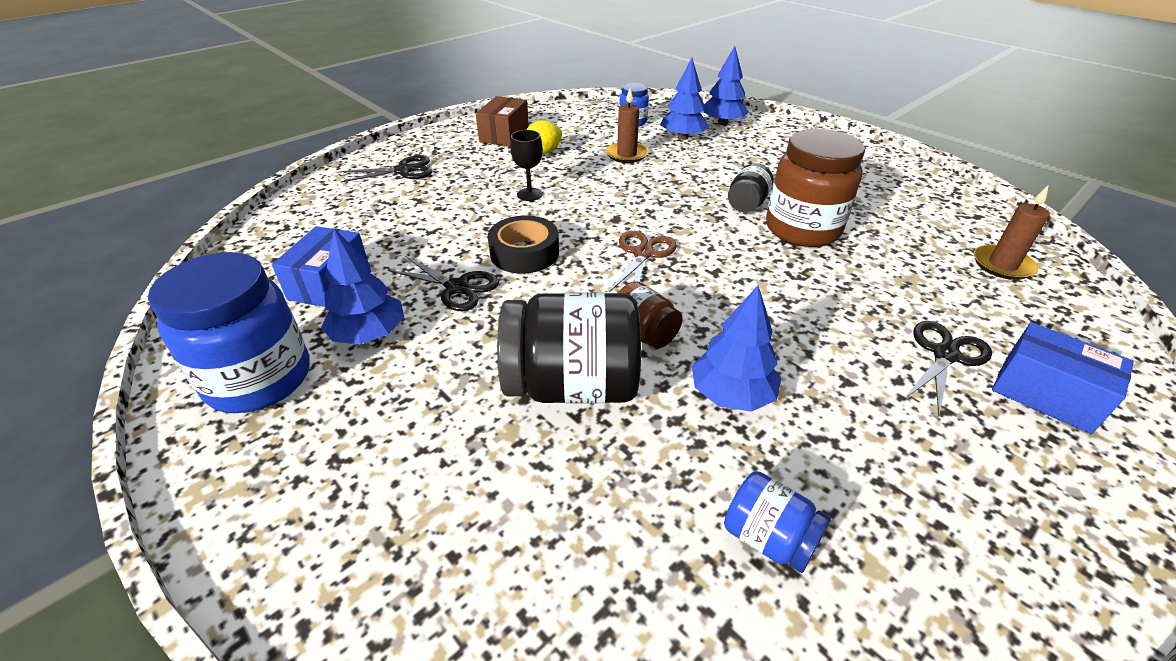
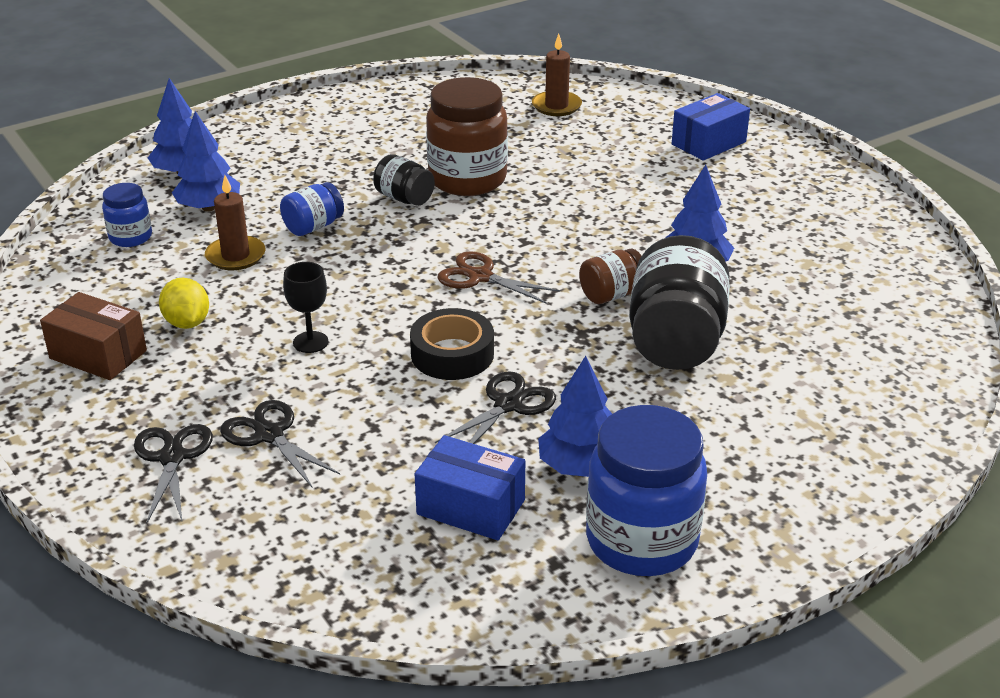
camera: 80 degrees left, 5 degrees down
(768, 538) = (826, 277): blue jar -> blue jar (313, 227)
(945, 355) = (663, 165): black scissors -> black scissors (269, 435)

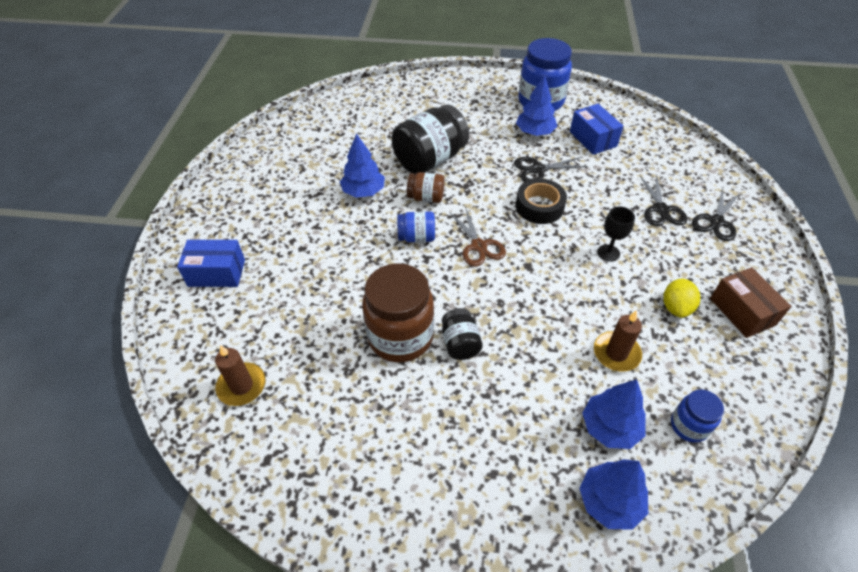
camera: 140 degrees left, 15 degrees up
(313, 227) = (544, 352): blue jar -> blue jar (416, 237)

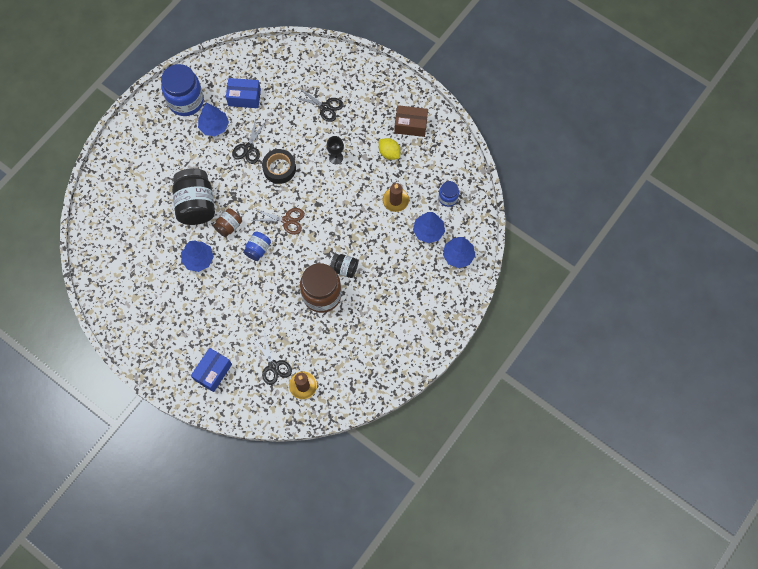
camera: 60 degrees left, 20 degrees up
(716, 221) = (352, 87): black scissors -> black scissors (273, 366)

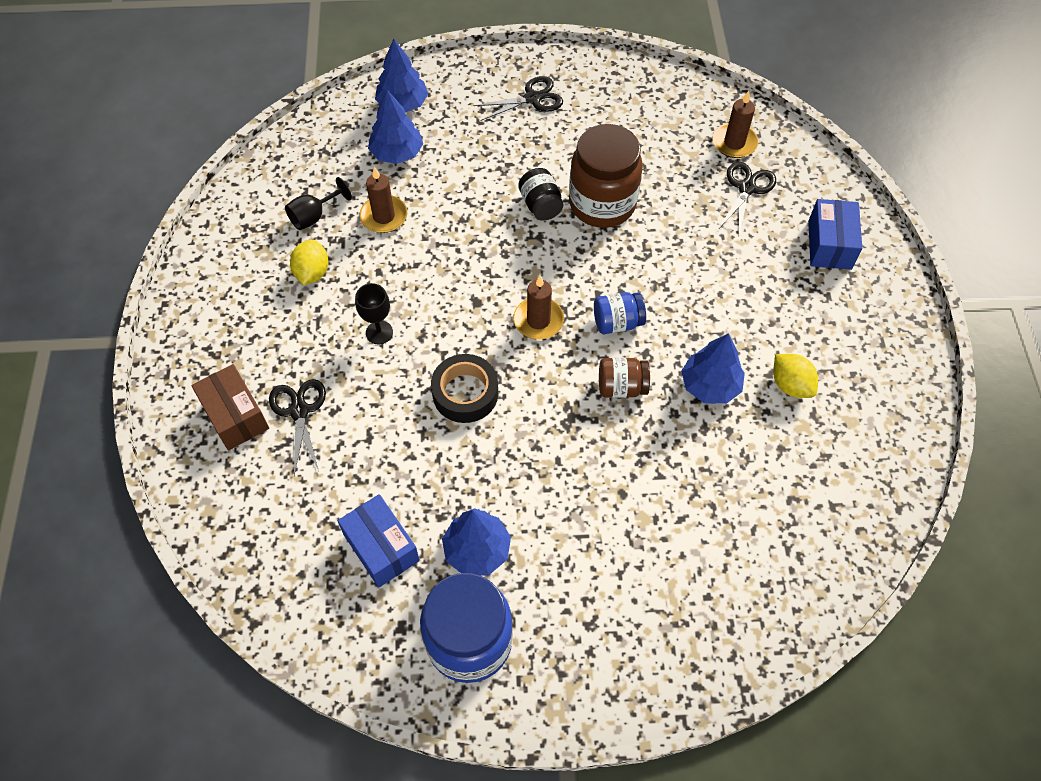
camera: 130 degrees left, 10 degrees down
(170, 290) = (790, 385): none -> yellow lemon
(196, 205) = (634, 460): black jar -> none
(213, 372) = (829, 245): blue box -> blue box turned 75 degrees counterclockwise
(249, 148) = (469, 464): black scissors -> black scissors (532, 98)
(287, 220) = (538, 320): brown scissors -> brown candle
(410, 125) = (240, 277): brown box -> brown box (235, 416)
(420, 173) = (314, 216): none -> black goblet
(448, 198) = (327, 163): blue jar -> none

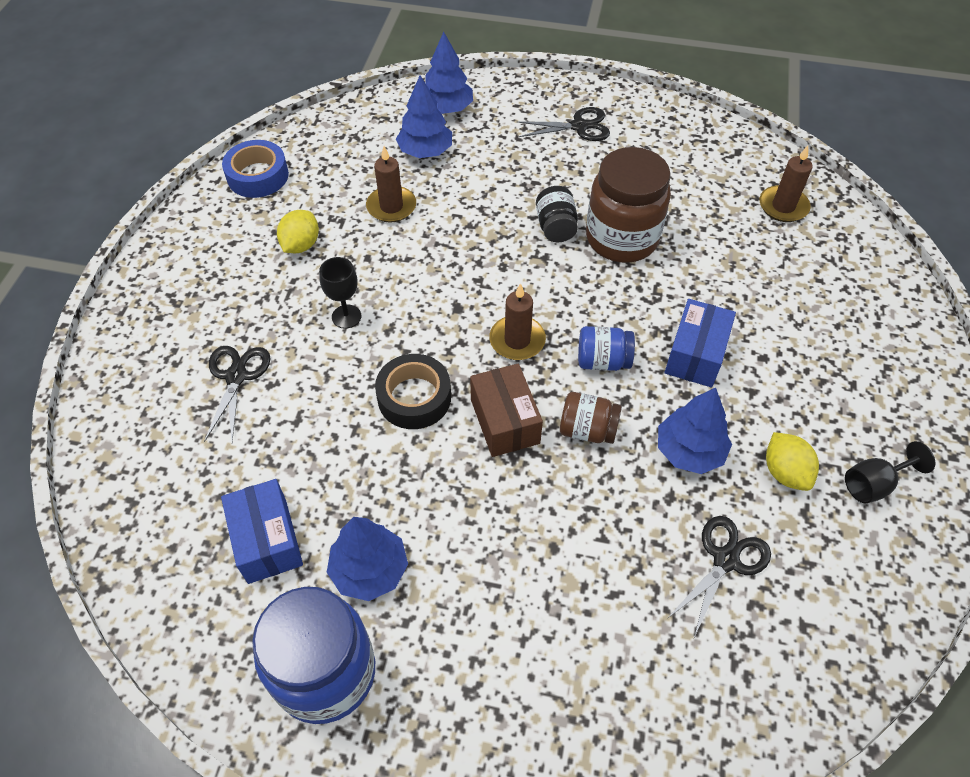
camera: 15 degrees right, 5 degrees down
(235, 416) = (171, 366): brown box -> brown box (504, 421)
(244, 211) = (258, 176): none -> blue tape
(314, 216) = (323, 193): black goblet -> black goblet (874, 484)
(746, 188) = (785, 254): black scissors -> black scissors (725, 560)
(829, 245) = (867, 330): blue box -> blue box (695, 355)

